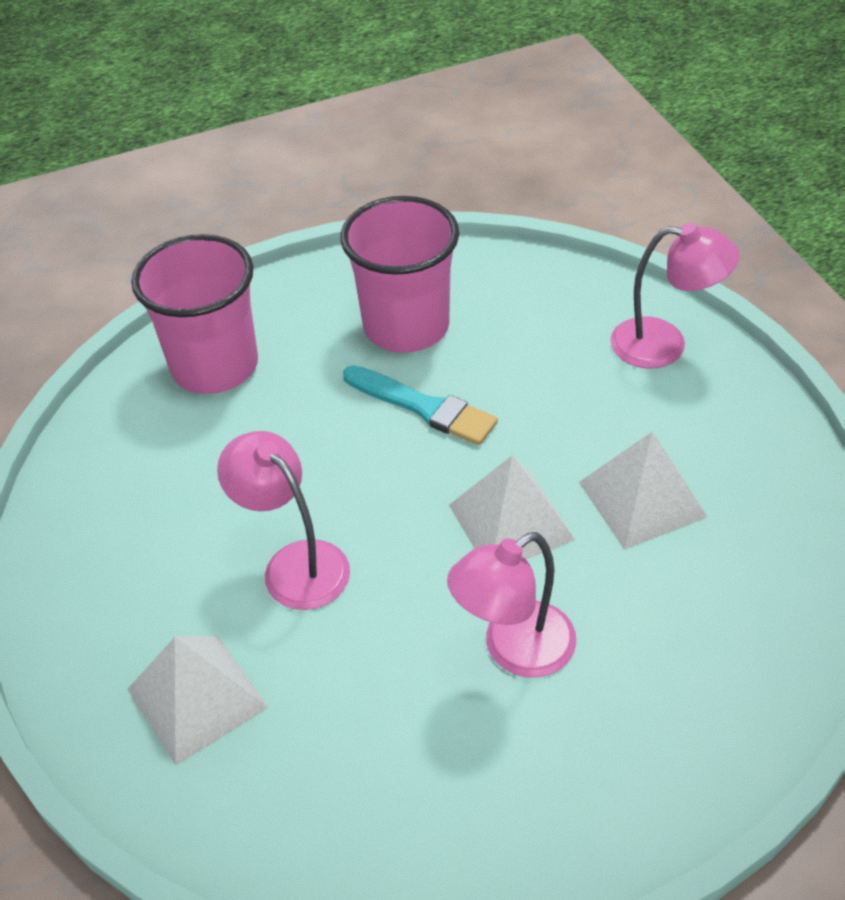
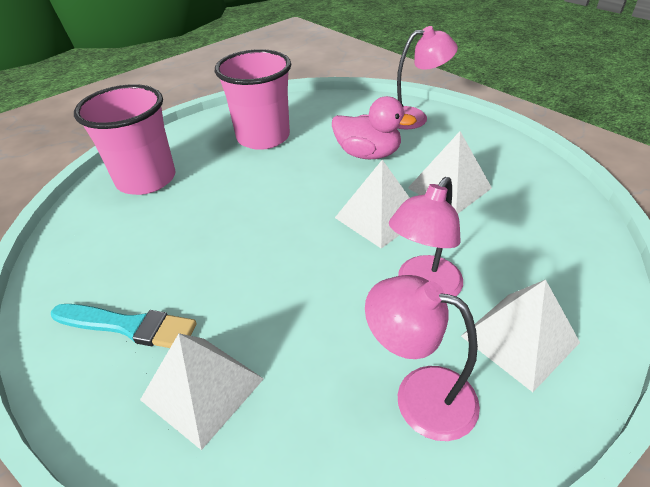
camera: 20 degrees left, 5 degrees down
(295, 563) = (245, 276): pink lamp -> pink lamp (419, 394)
(423, 407) = (292, 172): turquoise brush -> turquoise brush (128, 326)
(551, 402) = (368, 154): none -> pink duck
(598, 756) = (519, 339): none -> white pyramid

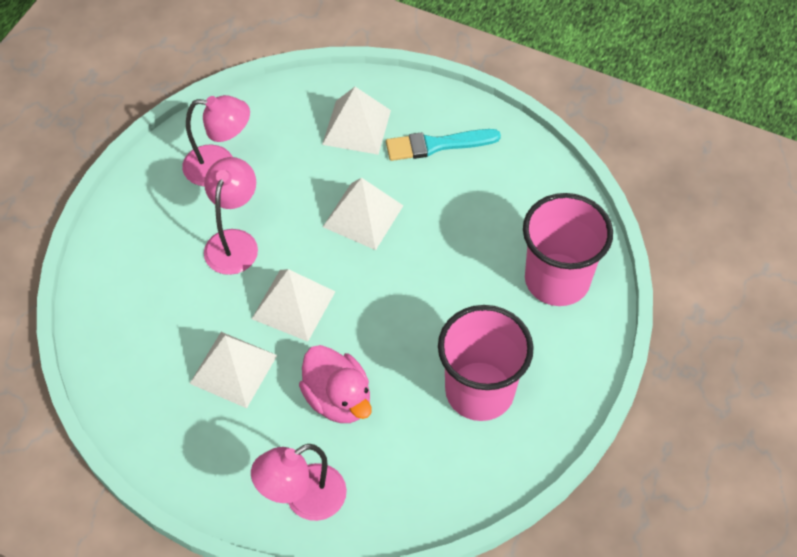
camera: 155 degrees right, 15 degrees up
(368, 154) = (338, 399): pink duck -> pink duck turned 120 degrees counterclockwise
(519, 339) = (158, 223): white pyramid -> white pyramid (363, 216)

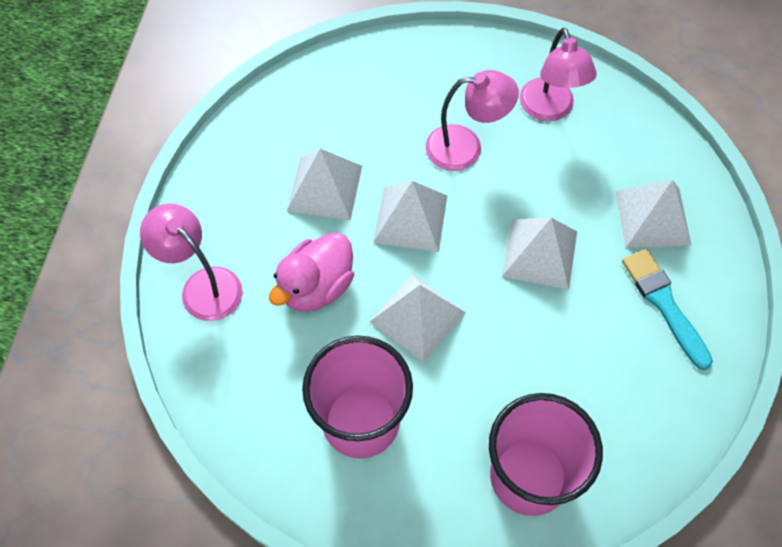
camera: 75 degrees right, 5 degrees up
(394, 323) = (418, 317): none -> white pyramid

